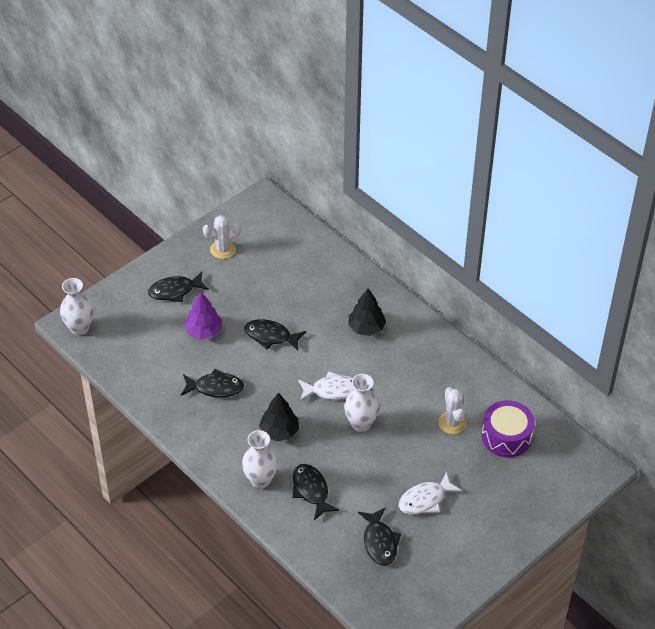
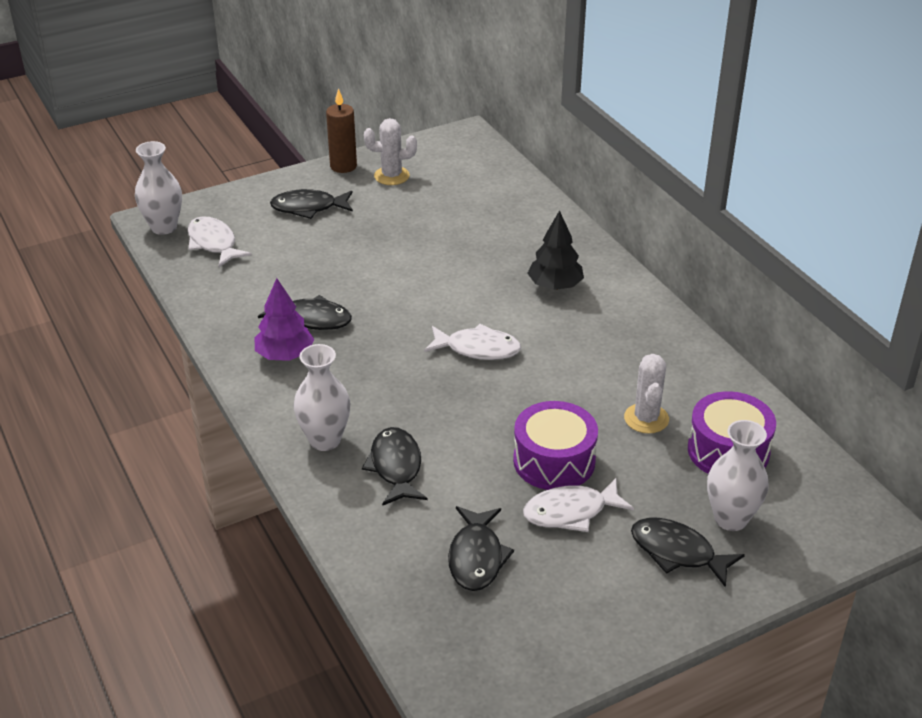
camera: 15 degrees right, 10 degrees down
(121, 336) = (213, 243): none -> white fish
(184, 246) = (343, 166): none -> brown candle
(204, 331) = (326, 255): purple tree -> purple tree (285, 355)
(271, 336) = (415, 274): black fish -> black fish (677, 552)
(279, 431) = (380, 385): black tree -> none
(361, 424) = (504, 396): white vase -> white vase (731, 519)
(405, 466) = (554, 461): none -> purple drum

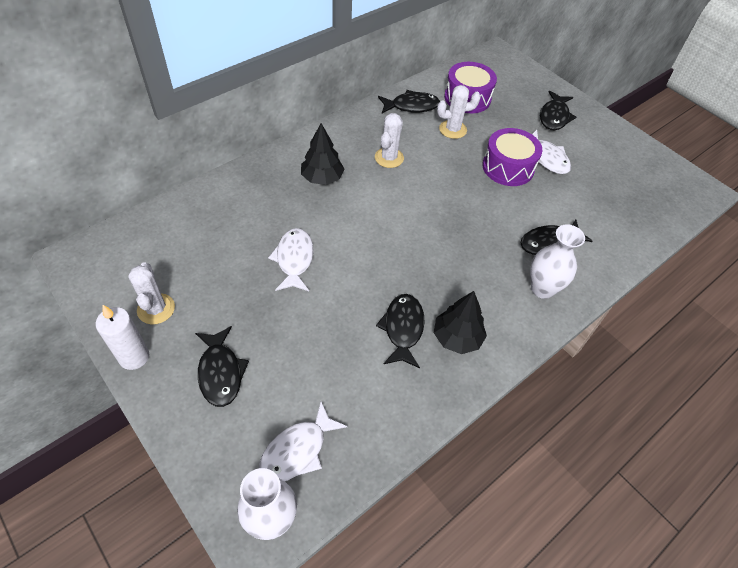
camera: 105 degrees left, 15 degrees up
(285, 355) = (457, 338): purple tree -> black tree
(343, 166) = (134, 357): brown candle -> white candle
(476, 557) = (603, 195): black fish -> black fish (411, 106)
(477, 349) = (410, 214): white fish -> white fish (294, 259)
(587, 345) = (389, 158): none -> white cactus
(731, 519) = (520, 98): white vase -> none

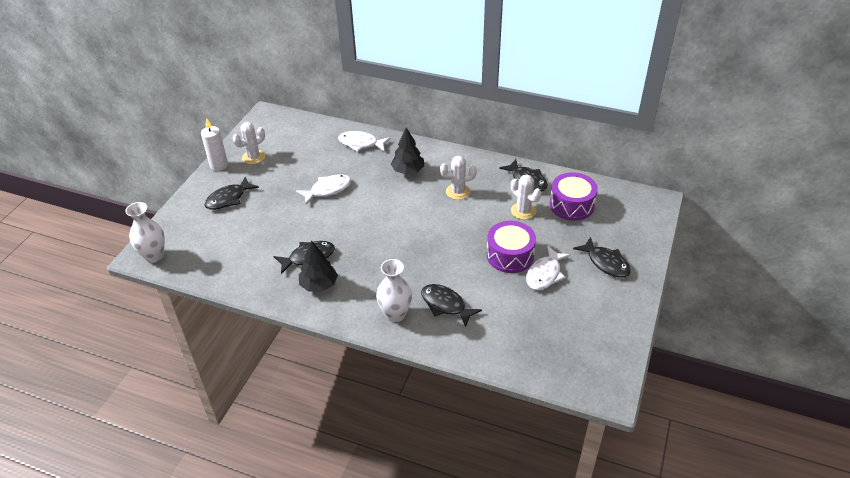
camera: 65 degrees right, 10 degrees down
(298, 450) = (198, 248): white fish -> white fish (361, 143)
(554, 116) = (606, 263): black fish -> black fish turned 120 degrees counterclockwise

